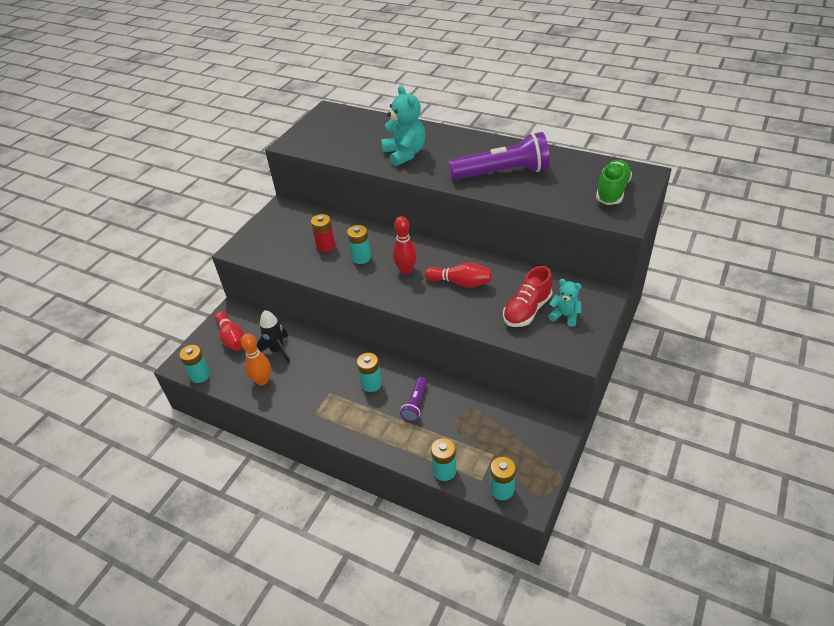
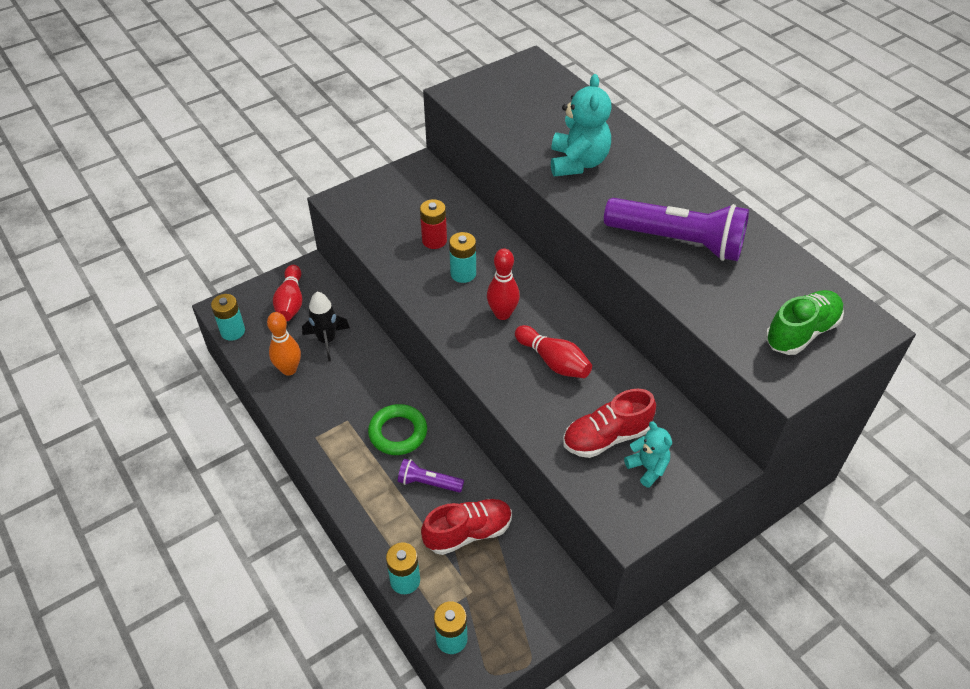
camera: 25 degrees right, 5 degrees up
(371, 384) = (398, 432): turquoise battery -> green ring
(415, 404) = (428, 483): purple flashlight -> purple flashlight turned 60 degrees clockwise
(464, 421) = (468, 533): none -> red shoe

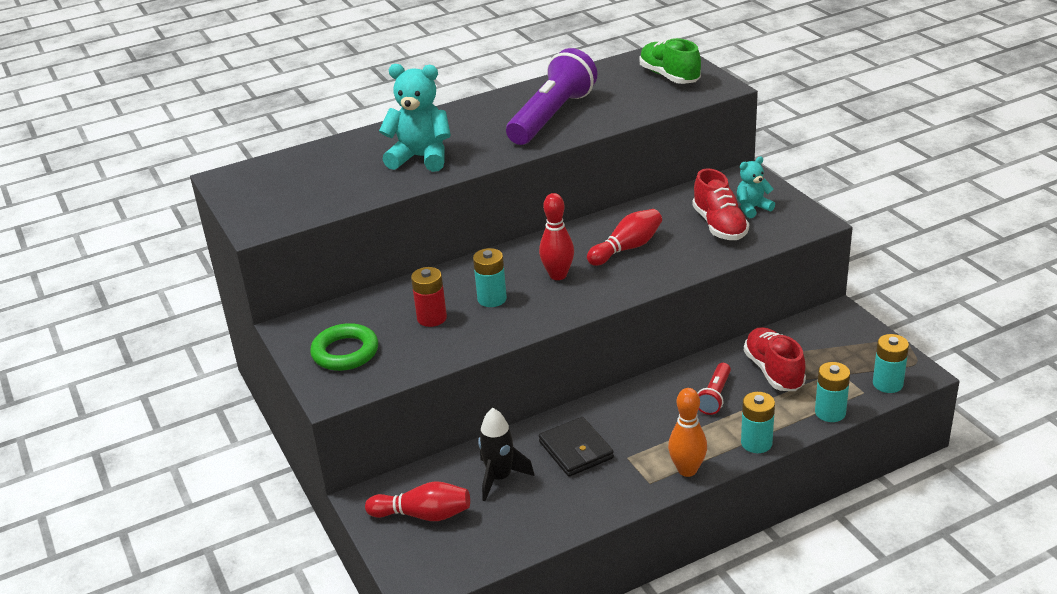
camera: 80 degrees left, 15 degrees down
(233, 331) = (463, 570): turquoise battery -> turquoise battery (756, 443)
(289, 369) = (541, 510): orange bowling pin -> orange bowling pin (687, 470)
(357, 385) = (576, 450): none -> black wallet
(398, 432) = (648, 418): green ring -> green ring (345, 352)
(428, 483) = (715, 396): purple flashlight -> red flashlight

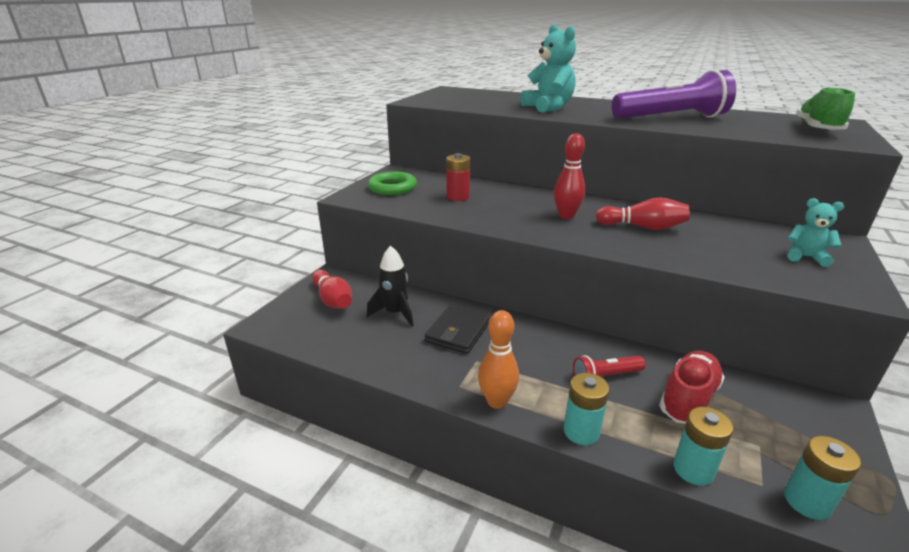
camera: 50 degrees right, 5 degrees down
(492, 299) = (505, 206): turquoise battery -> none
(719, 226) = (749, 251): red shoe -> none

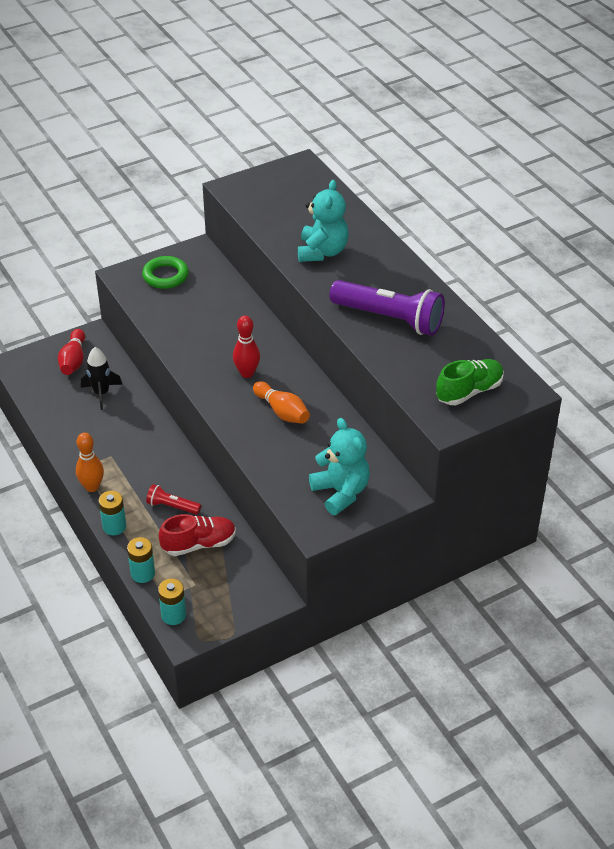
camera: 35 degrees right, 15 degrees up
(457, 333) = (123, 430): black wallet -> none
(458, 197) = (199, 312): red battery -> none
(643, 227) = (282, 411): red bowling pin -> orange bowling pin
(805, 257) = (341, 492): turquoise teddy bear -> turquoise teddy bear, size x1.76

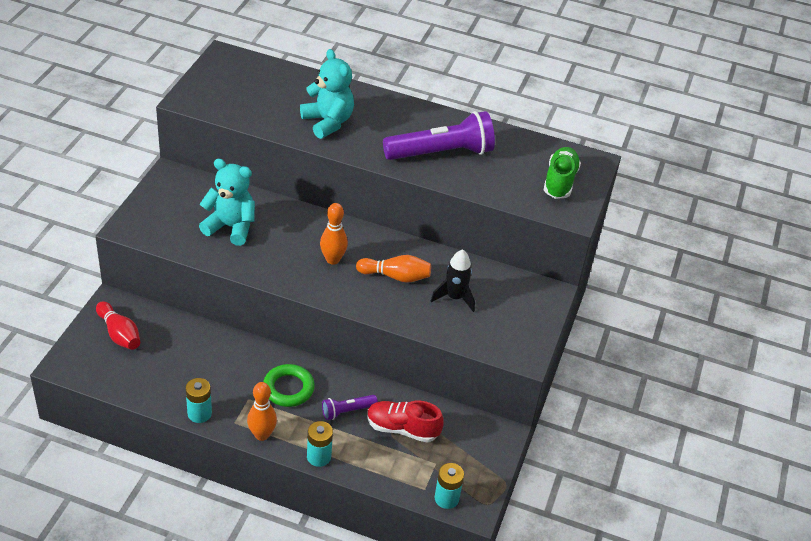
camera: 45 degrees left, 0 degrees up
(101, 393) = (178, 349): black rocket -> black rocket (454, 297)
(143, 573) = (385, 481): turquoise battery -> turquoise battery (199, 413)
(165, 276) = (168, 210): green ring -> green ring (288, 388)
(172, 506) = (347, 411): red flashlight -> purple flashlight
(199, 544) = (402, 429): red shoe -> red shoe turned 105 degrees counterclockwise
(247, 373) = (333, 259): red bowling pin -> orange bowling pin
(341, 492) = (510, 316): turquoise teddy bear -> turquoise teddy bear (231, 227)

